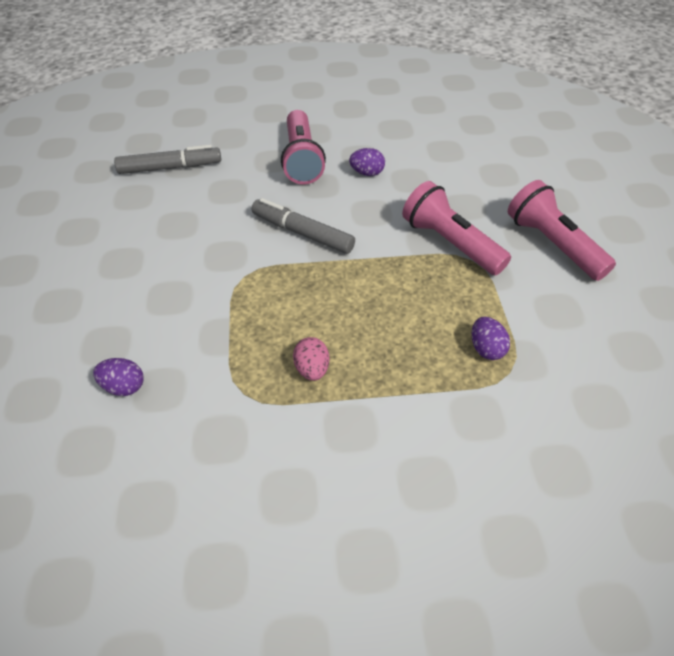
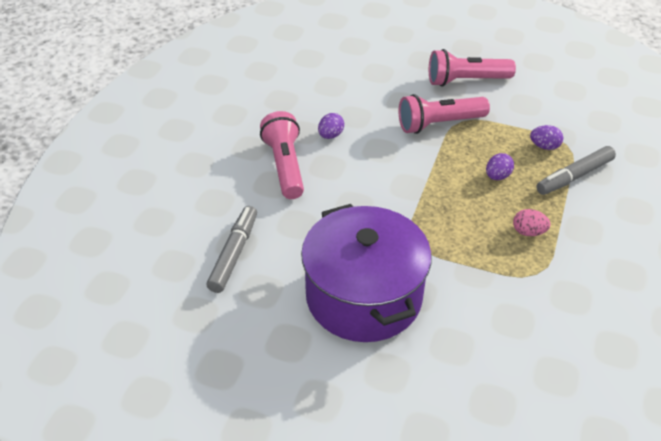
camera: 65 degrees left, 5 degrees down
(124, 386) = (503, 341): purple egg -> purple egg (497, 176)
(150, 261) = (364, 296): none -> purple pot
(301, 159) = (285, 166): pink flashlight -> pink flashlight turned 120 degrees counterclockwise
(302, 233) = (383, 194): grey marker -> grey marker (574, 176)

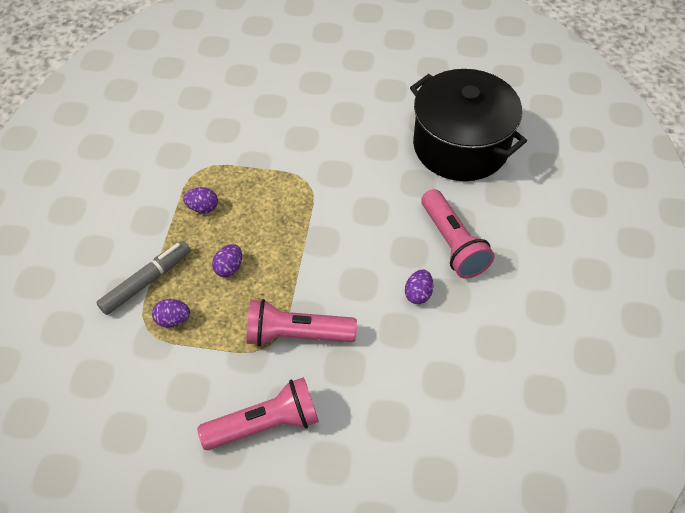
camera: 170 degrees right, 10 degrees up
(233, 254) = (460, 146): grey marker -> black pot
(364, 296) = (342, 129): purple pot -> none
(439, 124) = (296, 334): pink flashlight -> pink flashlight turned 150 degrees counterclockwise
(528, 232) = (203, 208): pink egg -> purple egg

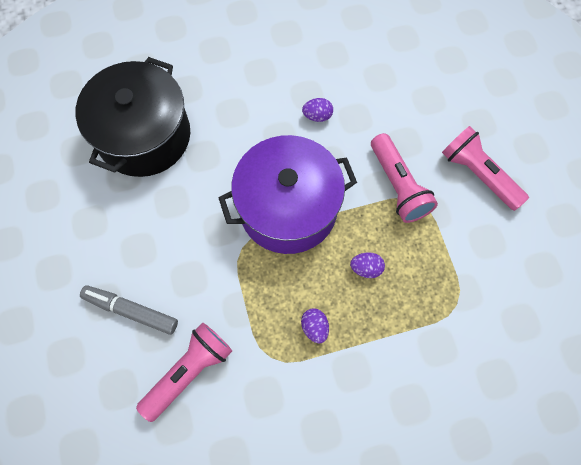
camera: 115 degrees left, 15 degrees up
(146, 281) = (416, 332): grey marker -> grey marker (131, 311)
(173, 320) = (437, 287): purple egg -> none
(326, 229) = (288, 208): none -> purple pot
(452, 244) = (257, 108): pink flashlight -> pink flashlight (189, 371)

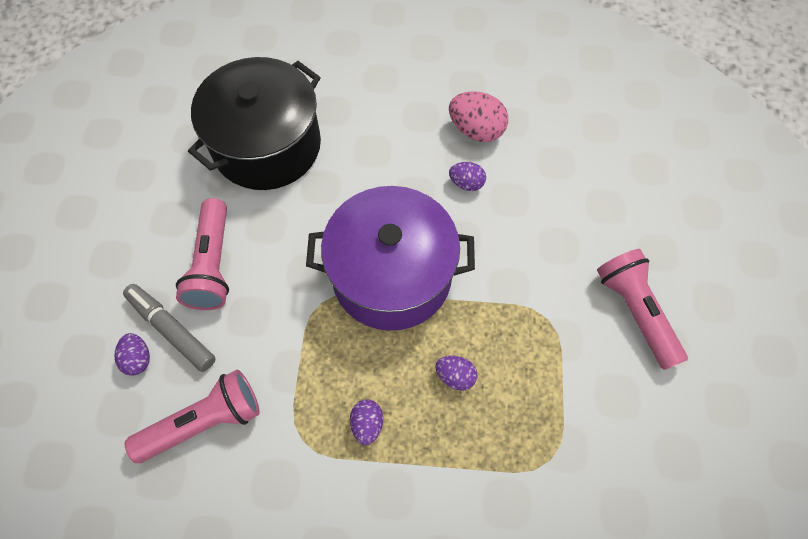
camera: 20 degrees right, 5 degrees down
(114, 343) = (138, 359): none -> purple egg
(308, 70) = (476, 130): none -> pink egg
(398, 186) = (531, 293): pink flashlight -> pink flashlight (213, 265)

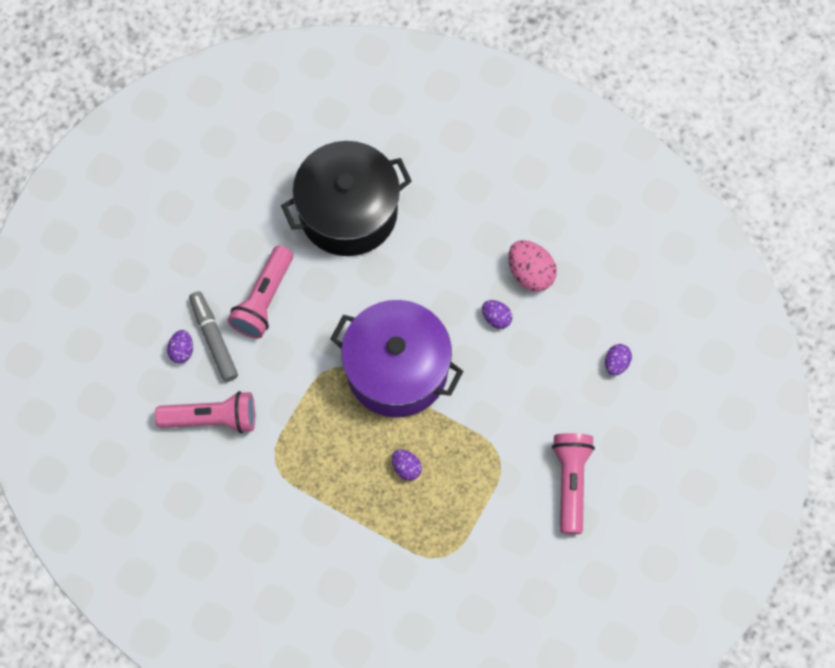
camera: 25 degrees right, 5 degrees up
(367, 424) = (326, 473): purple egg -> purple egg (616, 363)

